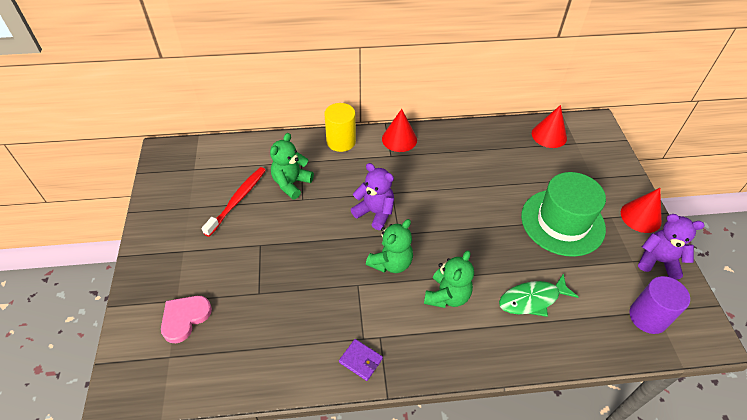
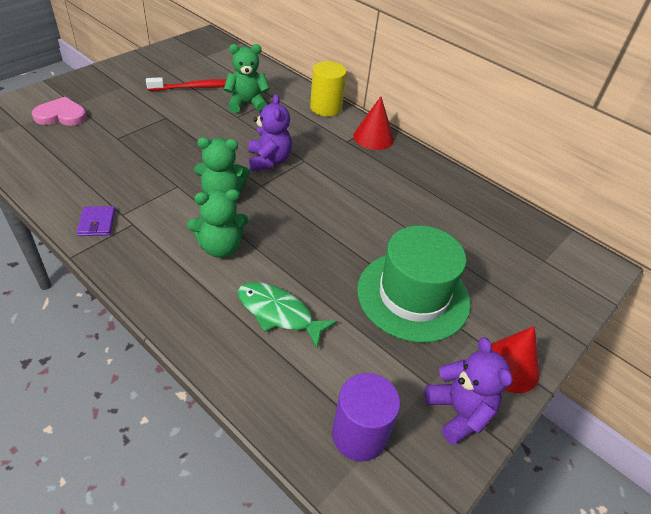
camera: 45 degrees right, 5 degrees down
(549, 135) = (524, 234): red cone -> none

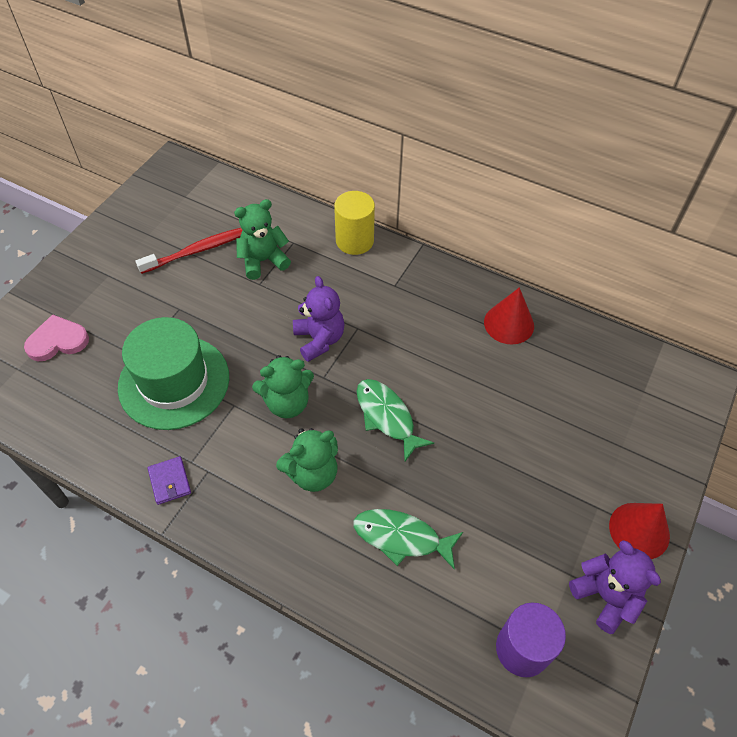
camera: 10 degrees left, 10 degrees up
(303, 224) = (387, 417): none -> green fish
(373, 137) = (422, 271): red cone -> red cone (509, 323)
(413, 295) = (526, 475): green hat -> green hat (174, 382)

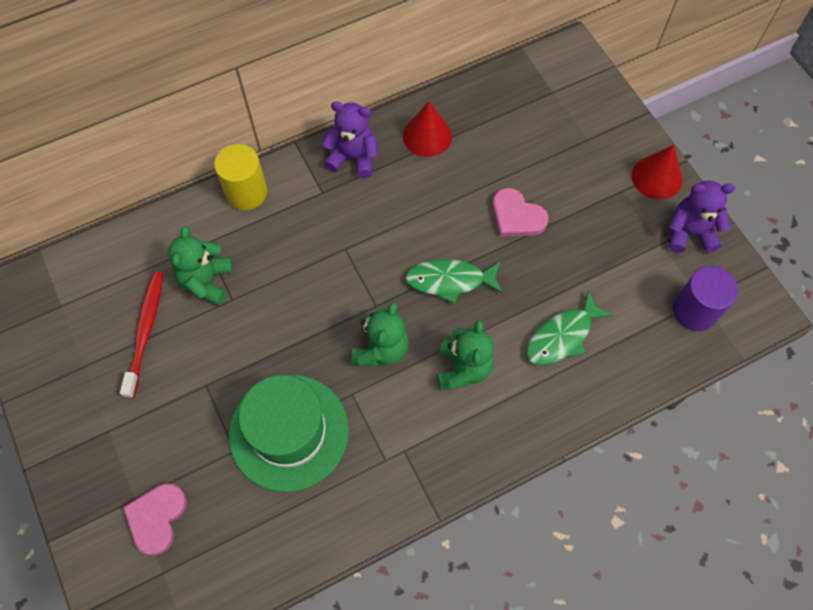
camera: 55 degrees left, 10 degrees up
(170, 481) = (393, 488): purple wallet -> none
(319, 339) = (334, 286): purple teddy bear -> purple teddy bear (353, 157)
(491, 433) = (516, 216): none -> pink heart

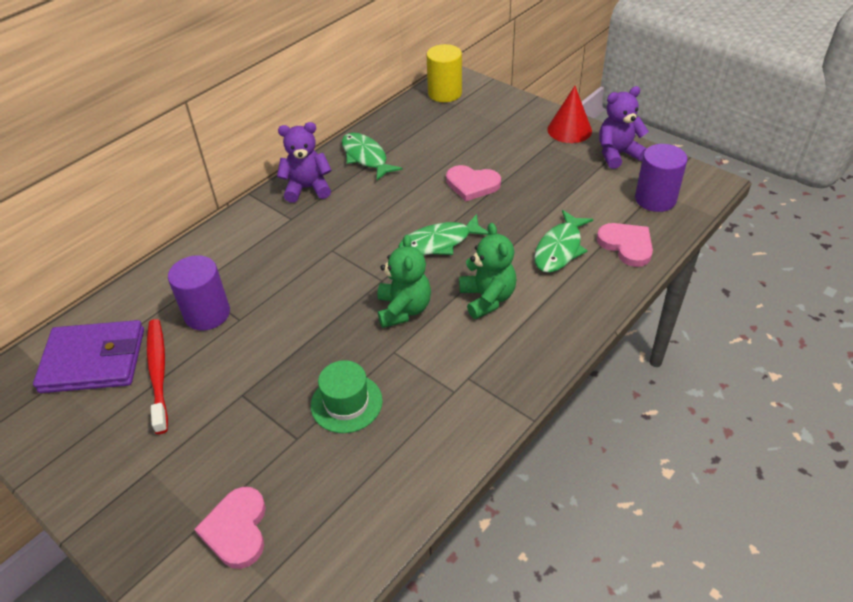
camera: 20 degrees left, 20 degrees down
(96, 295) = (93, 360): none -> purple wallet
(207, 281) = (207, 314): green teddy bear -> purple cylinder
(246, 192) = (218, 239): yellow cylinder -> yellow cylinder (445, 93)
(289, 432) = (346, 403): green hat -> green hat, size x0.56
(427, 136) = (366, 157): red cone -> green fish
(631, 359) = (626, 245): none -> pink heart

